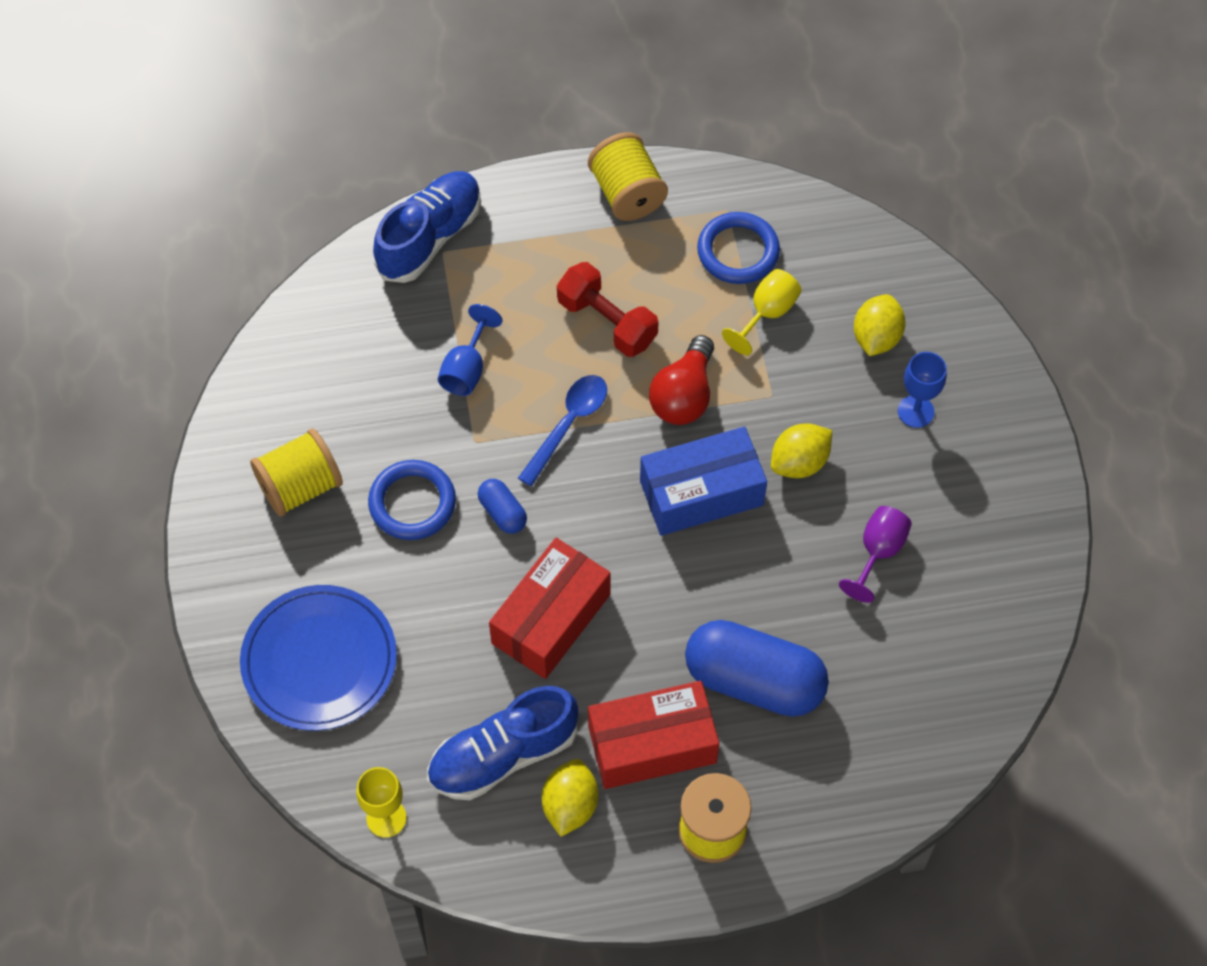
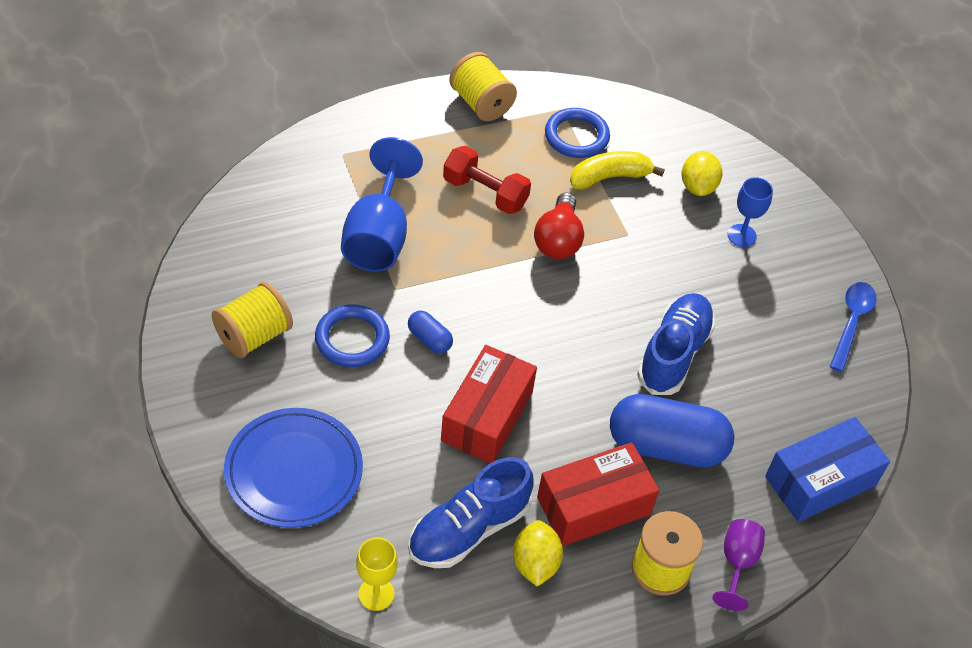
camera: 15 degrees left, 10 degrees down
(430, 237) = (330, 145): blue shoe -> blue shoe (673, 354)
(467, 369) = (378, 236): blue goblet -> blue goblet, size x1.84
(568, 425) = (470, 269): blue spoon -> blue spoon (851, 322)
(701, 493) = (589, 309): blue box -> blue box (820, 481)
(767, 313) = (609, 177): yellow goblet -> yellow banana
(799, 462) = (661, 280): yellow lemon -> none
(878, 552) = (740, 339): purple goblet -> purple goblet (737, 563)

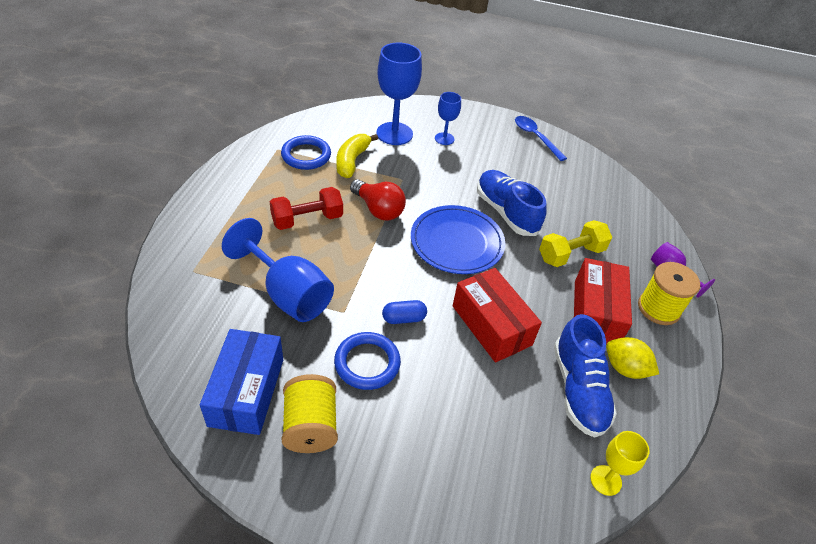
camera: 55 degrees left, 5 degrees down
(294, 471) = (462, 473): blue plate -> blue plate (457, 242)
(481, 103) = (231, 178): yellow spool -> none
(666, 446) = (571, 254): blue capsule -> yellow dumbbell
(698, 187) = (394, 134): yellow lemon -> blue goblet
(820, 481) = (632, 208): blue box -> blue box (246, 392)

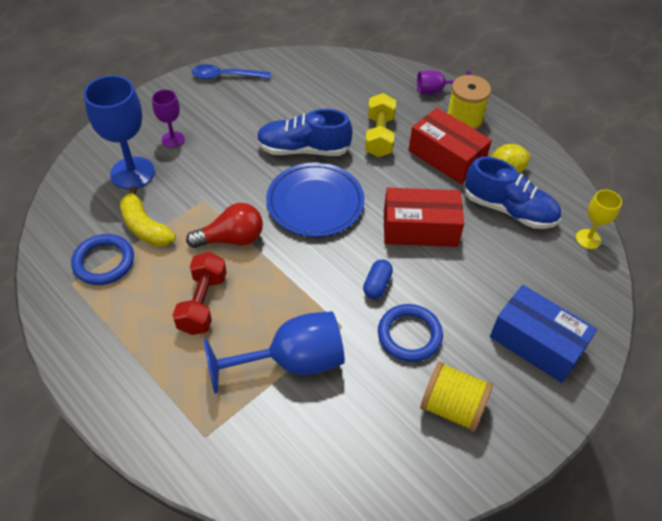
camera: 55 degrees left, 5 degrees up
(246, 392) = (389, 444): blue box -> blue box (536, 343)
(444, 139) = (173, 139): blue goblet -> purple goblet

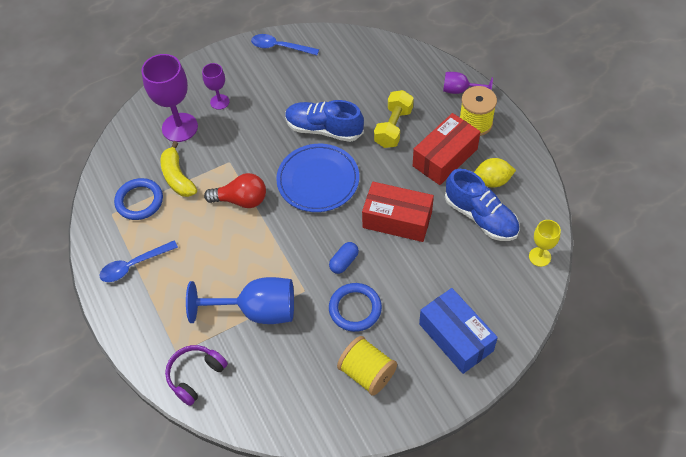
camera: 20 degrees right, 5 degrees up
(116, 338) = (134, 265): none -> blue spoon
(132, 173) = (180, 127): blue goblet -> purple goblet
(203, 303) = (204, 250): red dumbbell -> none
(238, 460) = (195, 376): none -> purple headphones
(446, 157) = (445, 157): red box -> red box turned 75 degrees clockwise

